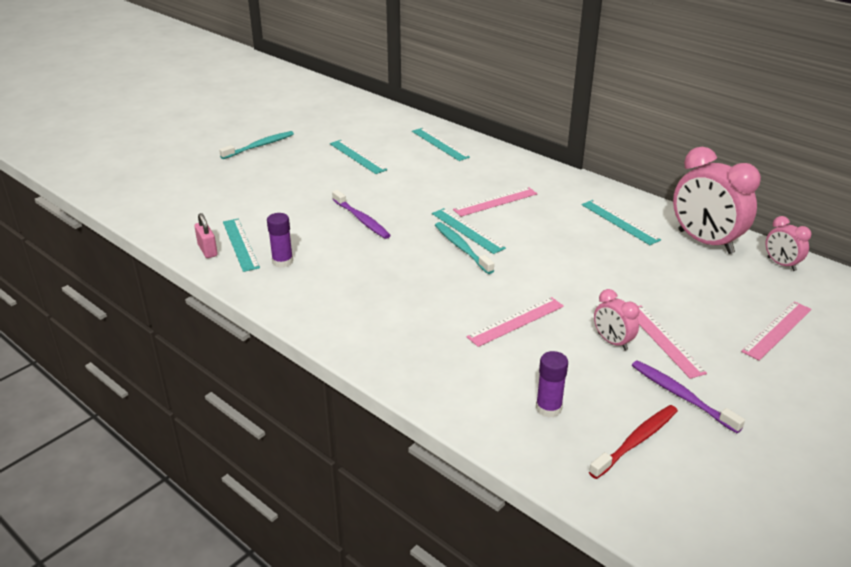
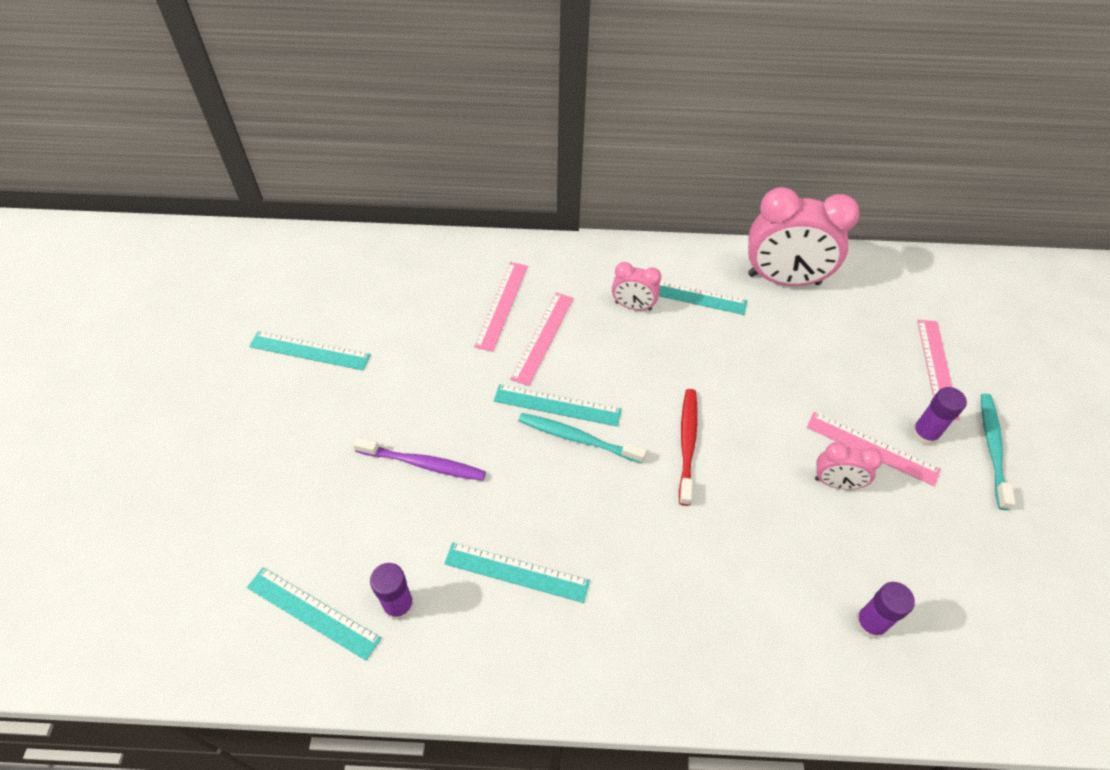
camera: 40 degrees left, 20 degrees up
(207, 250) = (279, 656): pink padlock -> none
(259, 146) = (152, 406): turquoise toothbrush -> turquoise toothbrush (992, 449)
(440, 144) = (390, 271): turquoise ruler -> turquoise ruler (516, 572)
(516, 321) = (732, 518): pink ruler -> pink ruler (501, 305)
(636, 441) = (970, 607): red toothbrush -> red toothbrush (687, 444)
(682, 396) = (949, 515): purple toothbrush -> none
(718, 353) = (924, 434): none -> purple glue stick
(781, 264) = (865, 272): pink clock -> pink clock (633, 306)

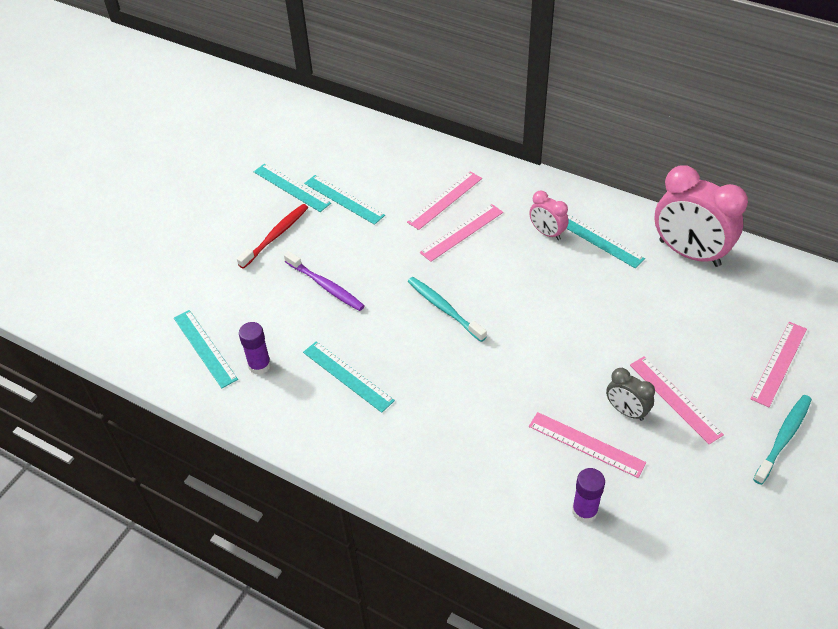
camera: 30 degrees right, 5 degrees down
(557, 405) = (443, 281): turquoise ruler -> turquoise ruler (344, 199)
(687, 444) = (525, 342): red toothbrush -> red toothbrush (275, 236)
(822, 540) = (586, 444): none -> pink ruler
(836, 483) = (626, 411): pink clock -> grey clock
(924, 434) = (729, 406): purple glue stick -> none

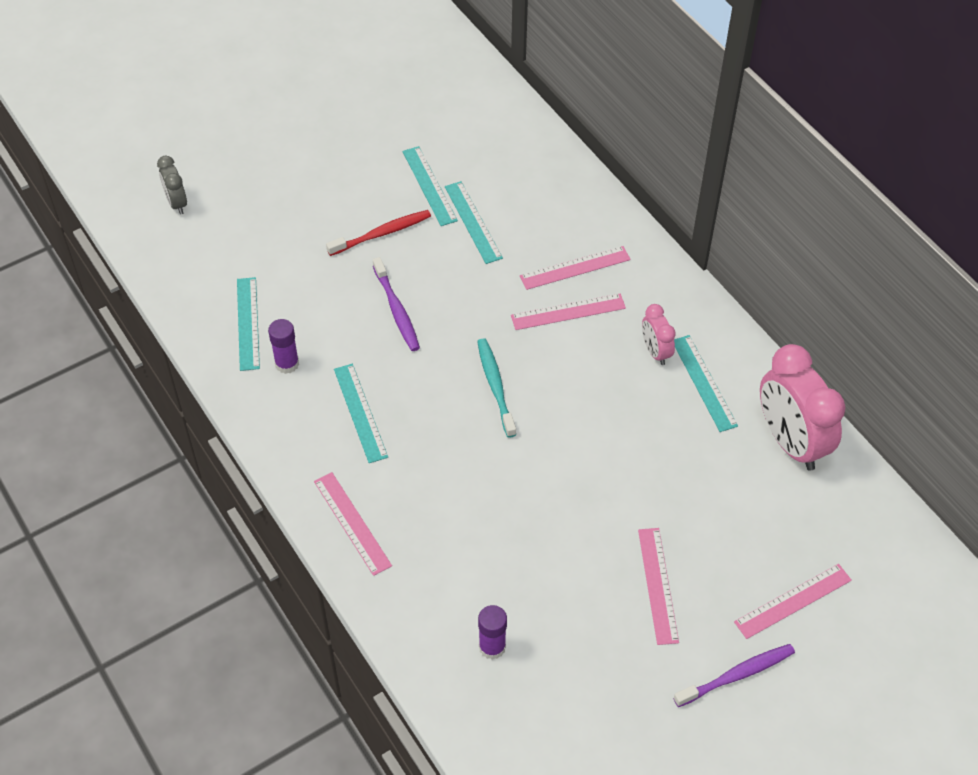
camera: 25 degrees right, 5 degrees up
(586, 444) = (538, 586): pink ruler -> pink ruler (352, 523)
(626, 411) = (600, 573): grey clock -> grey clock (176, 203)
(783, 438) = (736, 675): turquoise toothbrush -> purple toothbrush

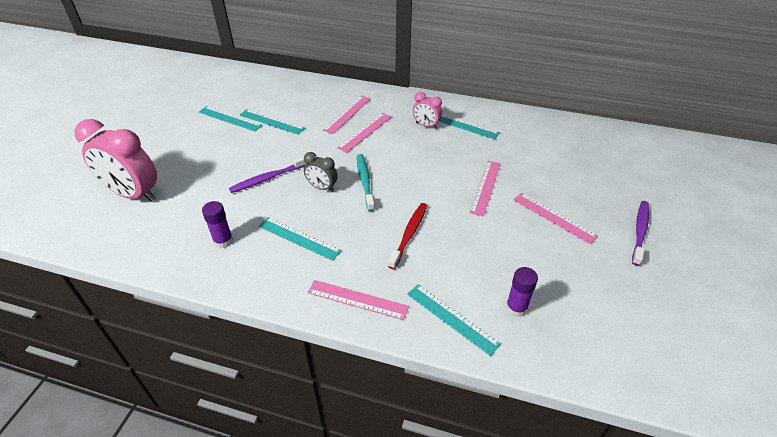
camera: 40 degrees left, 10 degrees down
(176, 203) = (60, 200): grey clock -> grey clock (322, 187)
(248, 323) = (174, 235): turquoise ruler -> turquoise ruler (452, 318)
(381, 234) = (222, 150): red toothbrush -> red toothbrush (409, 234)
(396, 310) = (268, 178): purple toothbrush -> purple toothbrush turned 120 degrees clockwise
(495, 387) = (365, 182): turquoise toothbrush -> turquoise toothbrush turned 45 degrees clockwise
(790, 442) = (528, 126): pink clock -> pink clock (134, 194)
(793, 601) = (615, 184): pink ruler -> pink ruler (485, 187)

